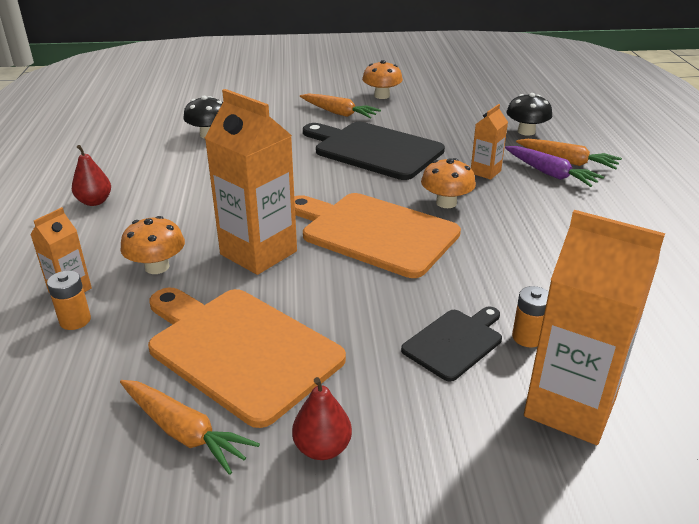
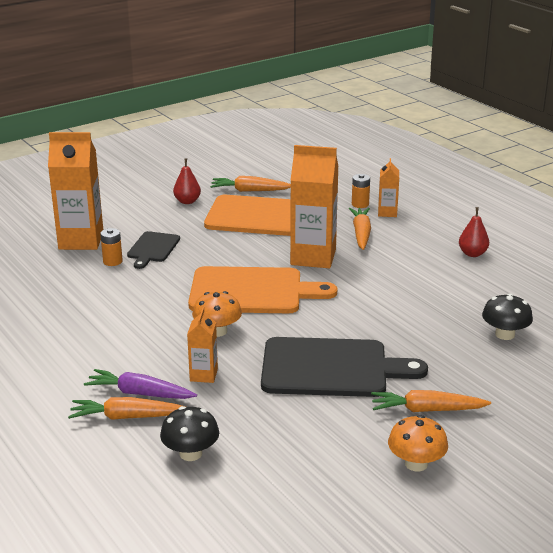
camera: 150 degrees right, 5 degrees down
(157, 267) = (361, 234): orange mushroom -> orange carrot

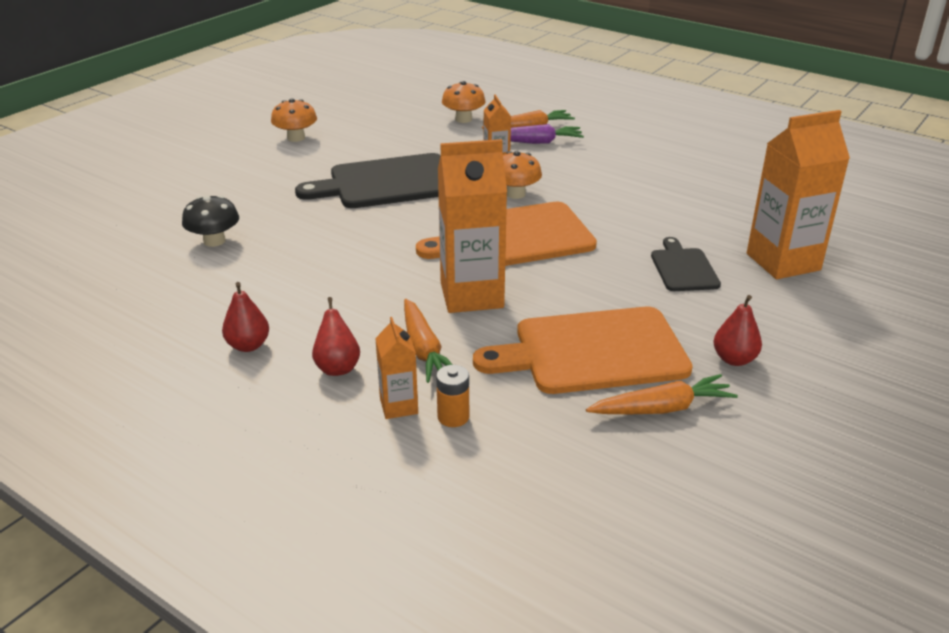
camera: 160 degrees right, 5 degrees up
(112, 261) = (707, 243): orange battery -> none
(190, 453) = (463, 119): black mushroom -> orange mushroom
(417, 234) = (337, 367): none -> red pear
(427, 410) = (292, 168): orange carrot -> none

